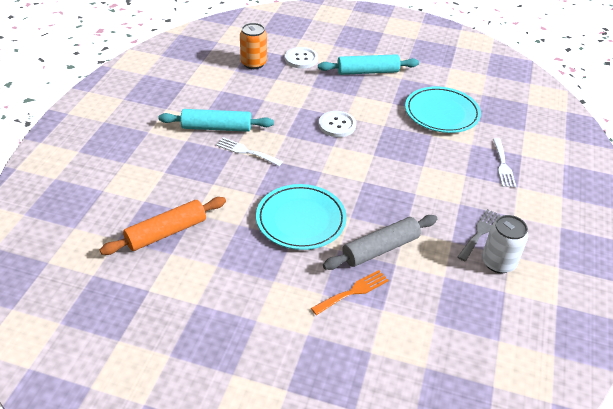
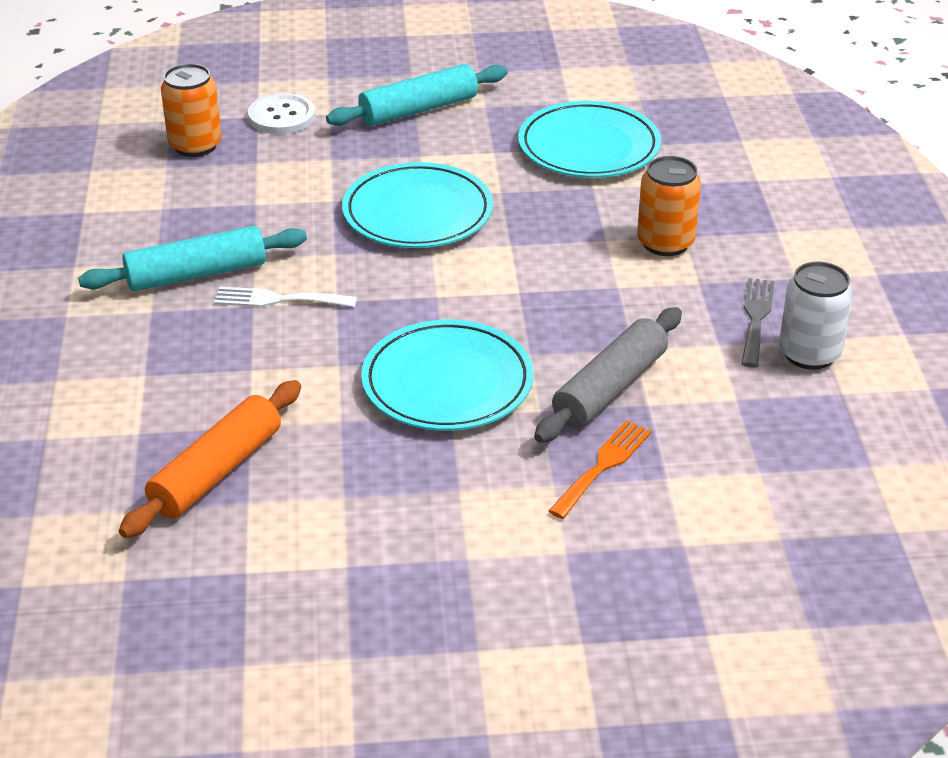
camera: 20 degrees left, 5 degrees down
(337, 125) = (417, 213): white button -> turquoise plate
(453, 176) = (665, 243): none -> orange can
(503, 165) = (736, 204): white fork -> none

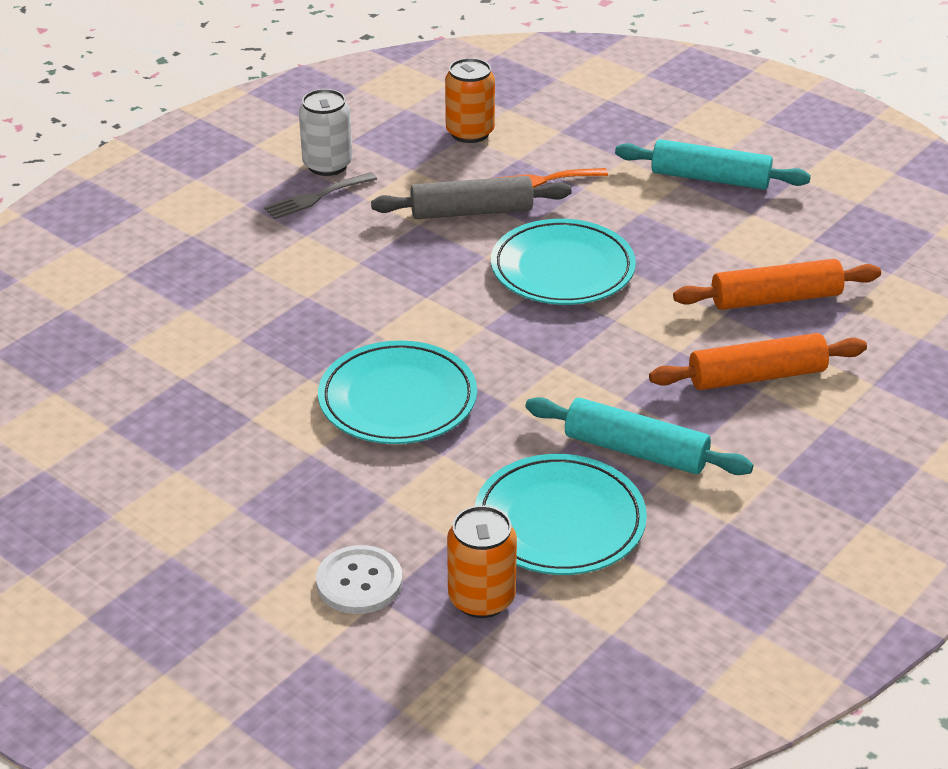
camera: 135 degrees left, 0 degrees up
(159, 384) = (757, 376): none -> orange rolling pin
(278, 299) = (599, 391): white fork -> none
(419, 110) = (235, 504): turquoise rolling pin -> turquoise rolling pin (710, 178)
(589, 147) = (177, 374): turquoise plate -> turquoise plate (559, 521)
(665, 243) = (274, 270): orange can -> orange can (470, 132)

